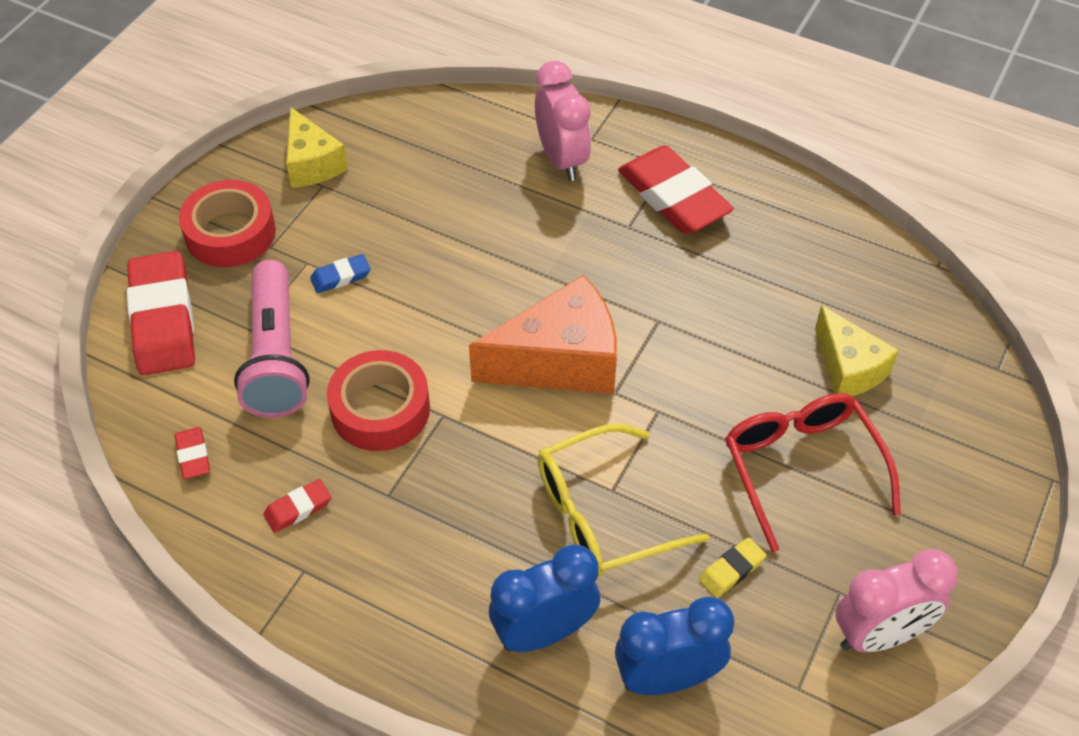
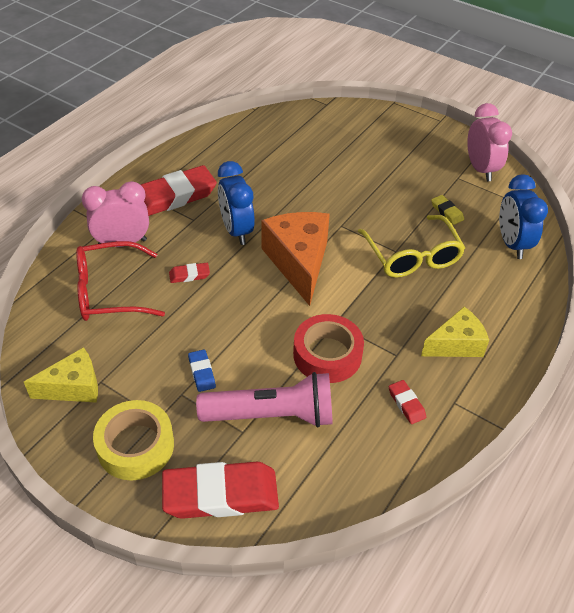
camera: 85 degrees left, 5 degrees down
(193, 456) = (359, 469): red eraser -> red eraser (189, 275)
(230, 233) = (135, 446): red tape -> yellow tape
(544, 632) = (489, 289): blue clock -> blue clock (236, 230)
(801, 467) = (383, 178): red glasses -> red glasses (109, 292)
(848, 368) = (320, 151): yellow cheese -> yellow cheese (456, 344)

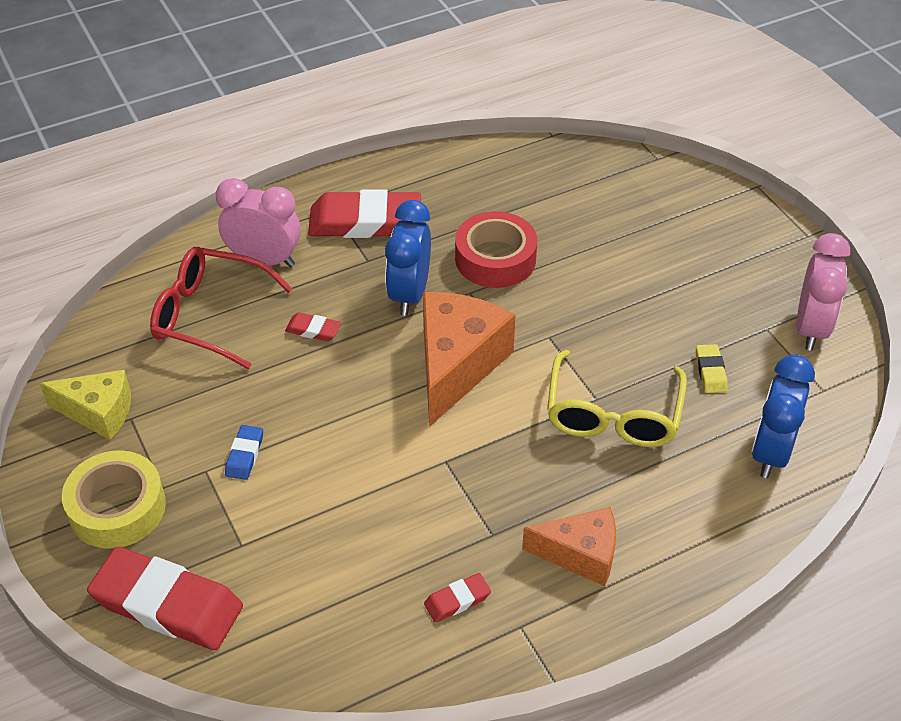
camera: 30 degrees right, 0 degrees up
(271, 415) = (287, 540): pink flashlight -> none
(327, 355) = (405, 497): red tape -> red tape (495, 258)
(406, 404) = (457, 600): red eraser -> red eraser turned 60 degrees clockwise
(456, 344) = (580, 554): yellow cheese -> orange cheese

